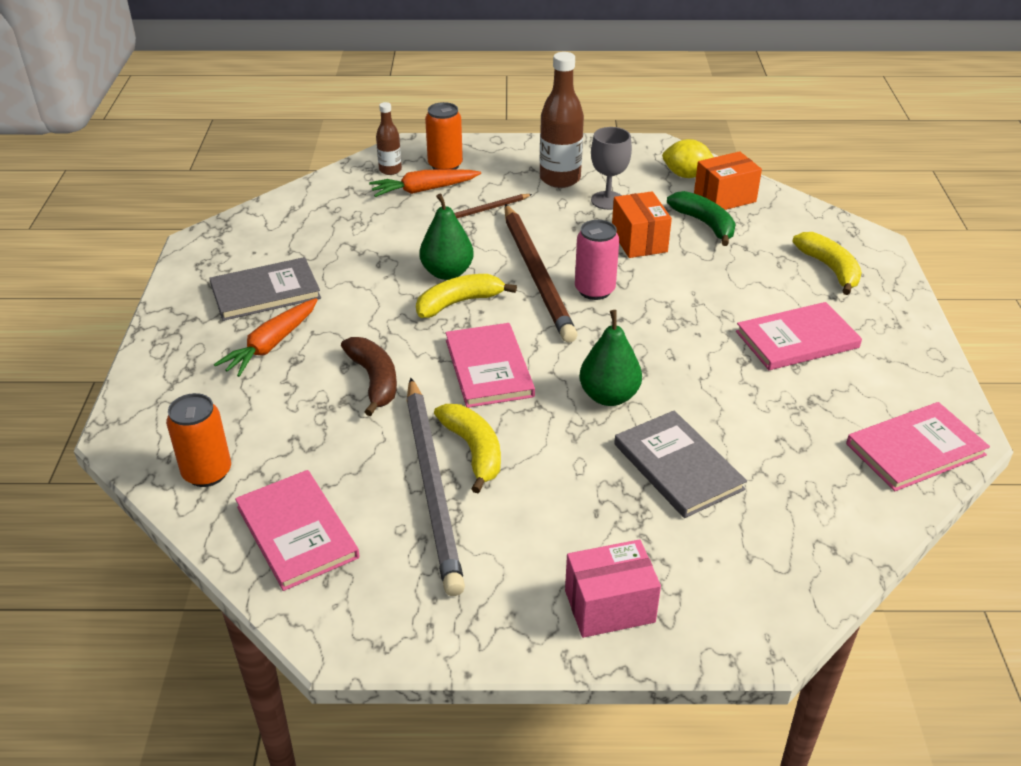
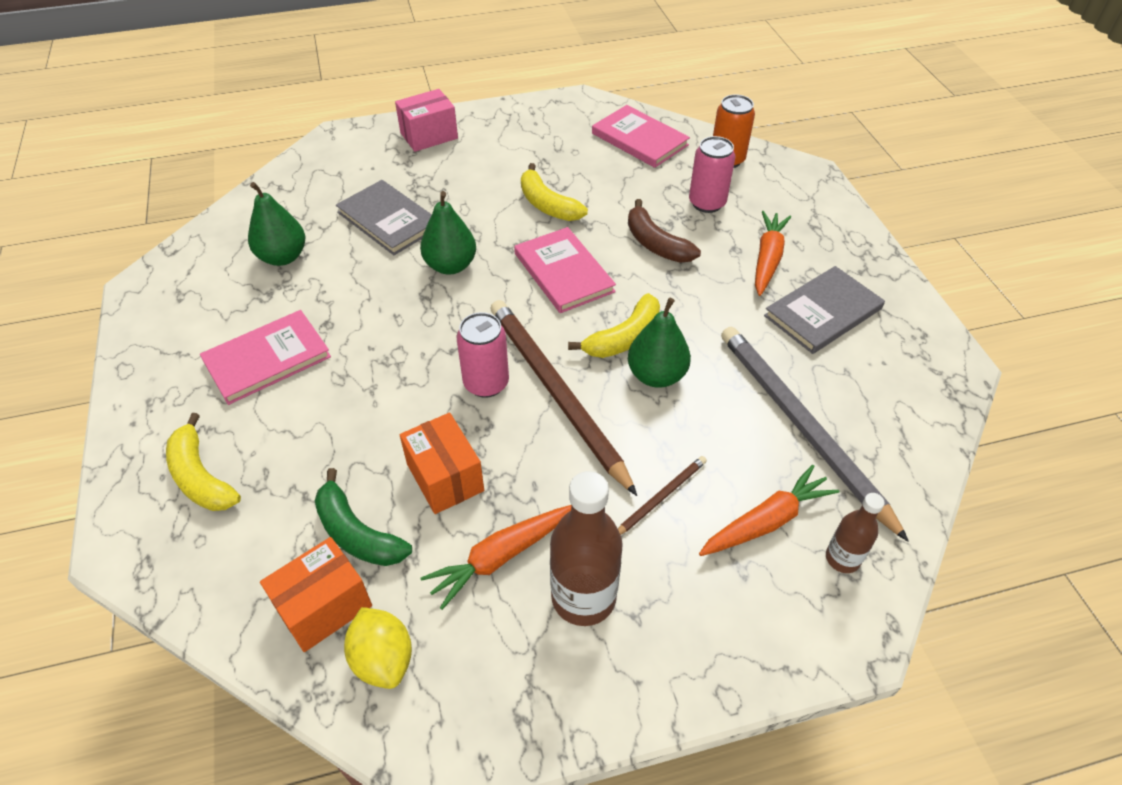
camera: 165 degrees right, 10 degrees up
(282, 417) = (707, 203): none -> pink can
(432, 485) = (566, 178): grey pencil -> grey pencil (801, 426)
(445, 165) = (770, 591): orange can -> none
(607, 200) = (500, 557): grey goblet -> orange carrot
(686, 175) = (383, 659): yellow lemon -> yellow lemon turned 60 degrees clockwise
(805, 441) = (283, 257): none -> green pear
(915, 449) = (190, 266): pink book -> none

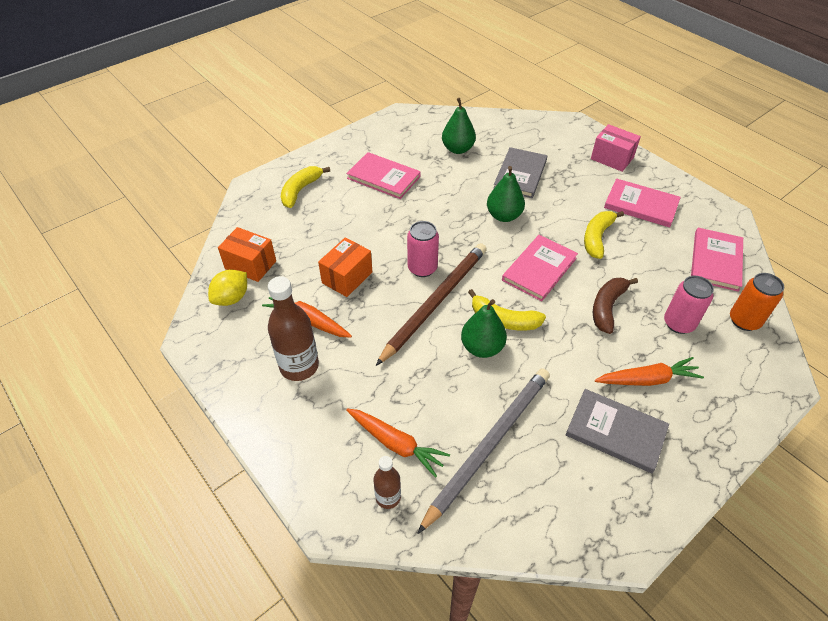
camera: 65 degrees right, 0 degrees up
(357, 533) = (296, 258): green banana -> none
(522, 149) = (641, 205): none -> pink book
(661, 497) = (385, 381): brown pencil -> none

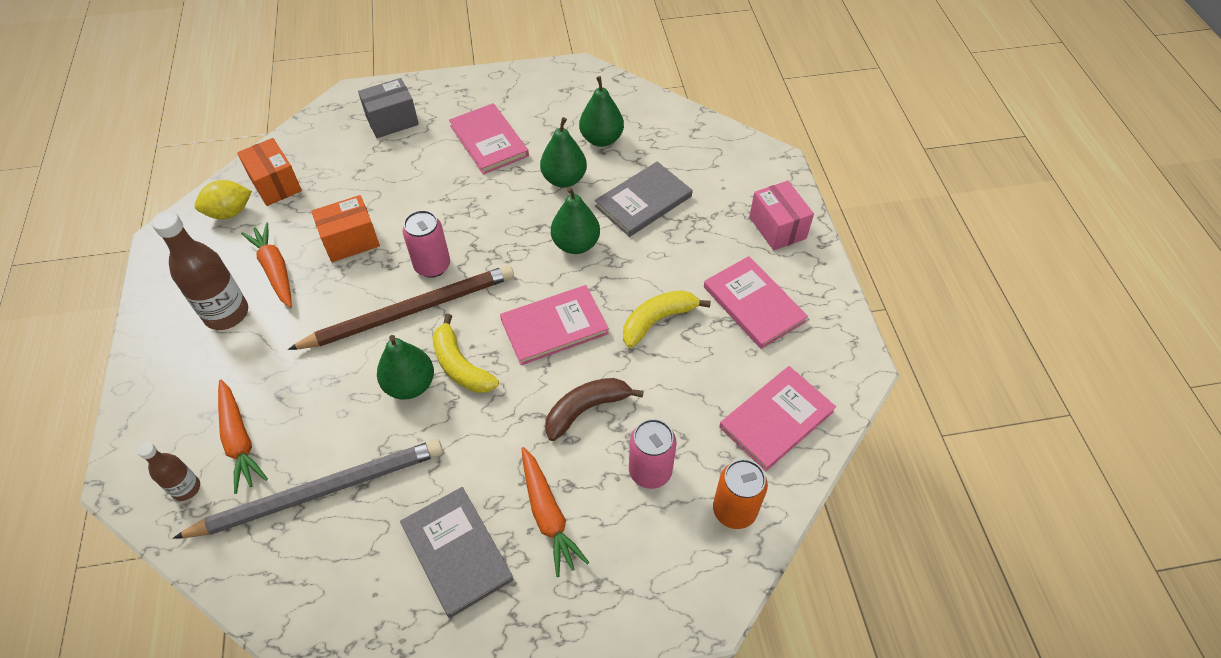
camera: 30 degrees right, 5 degrees up
(300, 190) = (392, 121): yellow banana -> grey box
(457, 181) = (564, 179): none -> green pear
(647, 379) = (548, 515): orange carrot -> orange carrot turned 45 degrees clockwise

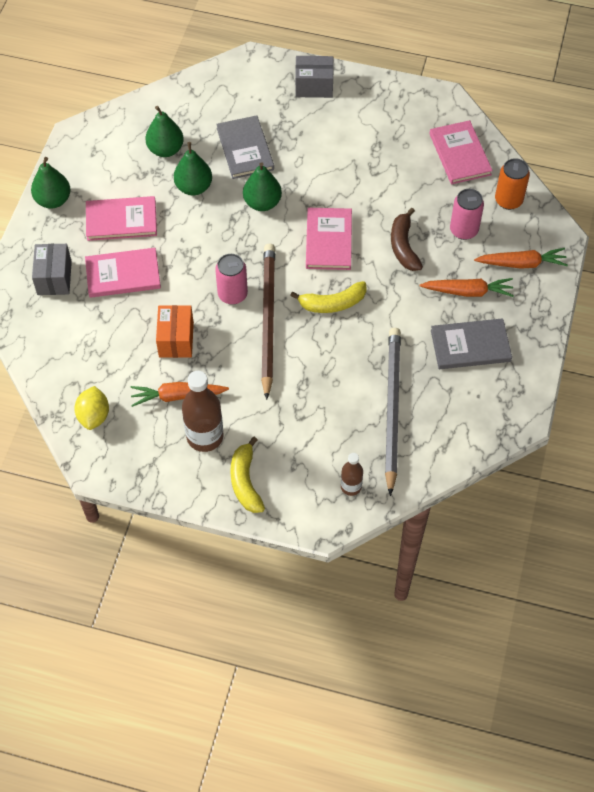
camera: 65 degrees left, 5 degrees up
(239, 440) = (327, 448): orange carrot -> orange carrot (522, 263)
(275, 184) = (80, 377): orange box -> none
(410, 385) = (333, 337): green pear -> green pear (53, 200)
(657, 320) = (355, 182): yellow banana -> yellow banana (245, 481)
(753, 304) = (370, 127): pink book -> pink book (123, 274)
(777, 227) = (314, 86): pink box -> grey box

